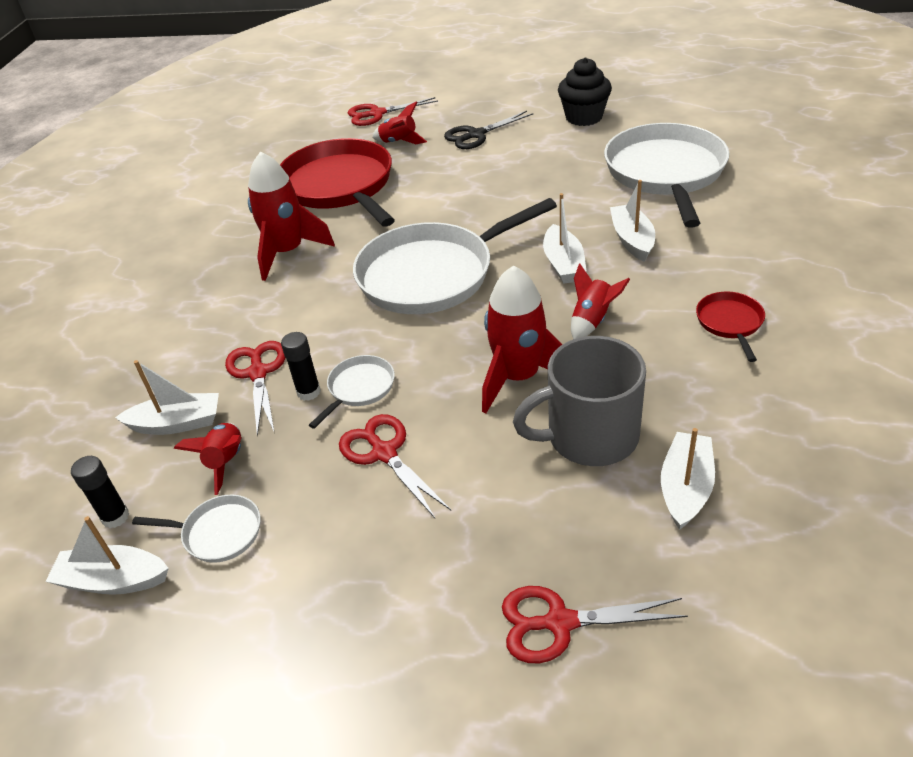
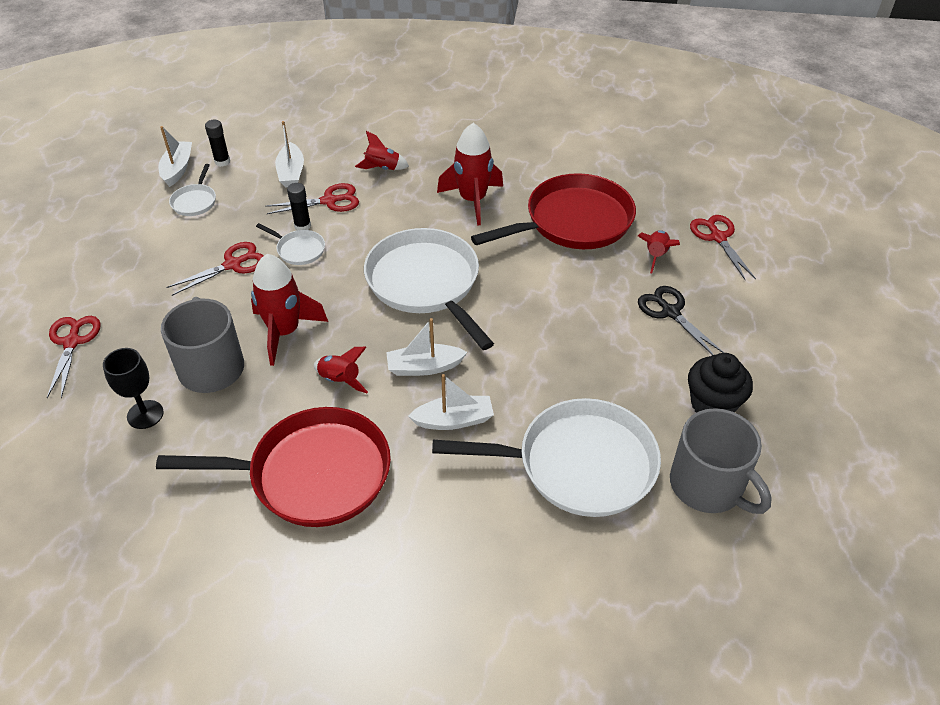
camera: 85 degrees right, 5 degrees up
(226, 462) = (250, 197): red rocket -> red rocket (382, 168)
(669, 119) = (708, 486): none -> grey mug
(685, 488) = (145, 414): white boat -> black goblet
(730, 322) = (313, 474): red pan -> red pan, size x2.29

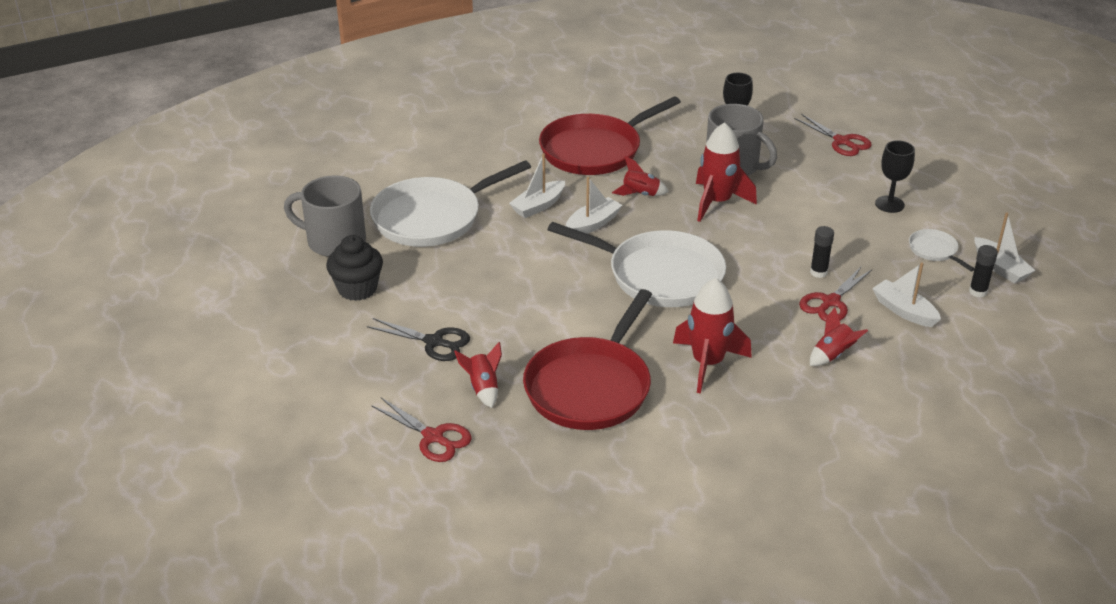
camera: 145 degrees right, 10 degrees down
(154, 254) = (889, 204): none -> black goblet
(233, 265) = (823, 223): red scissors -> none
(299, 250) = (792, 254): white pan -> none

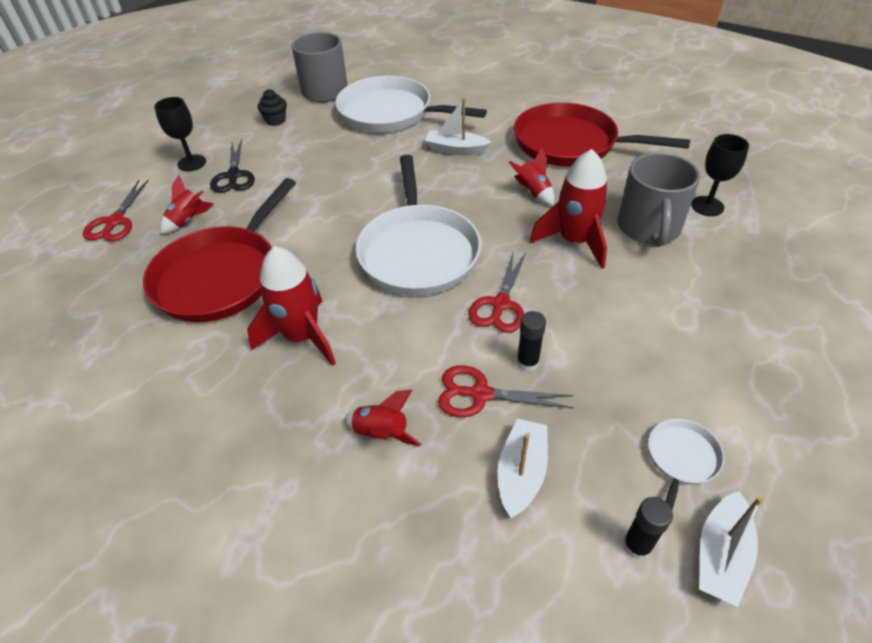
camera: 60 degrees right, 10 degrees up
(357, 289) = (275, 120): black cupcake -> black cupcake, size x0.62
(590, 387) = (221, 276): red pan -> red pan turned 60 degrees counterclockwise
(593, 224) = (459, 185): white boat -> none
(841, 141) = (803, 286): red scissors -> red scissors (500, 304)
(889, 204) = (730, 375): black goblet -> black goblet (192, 163)

